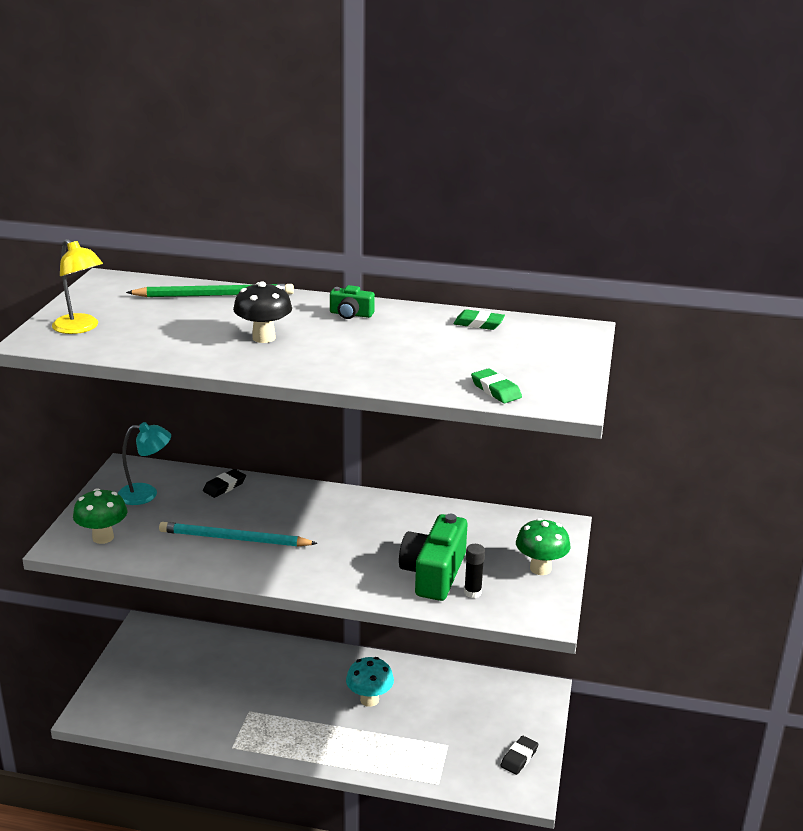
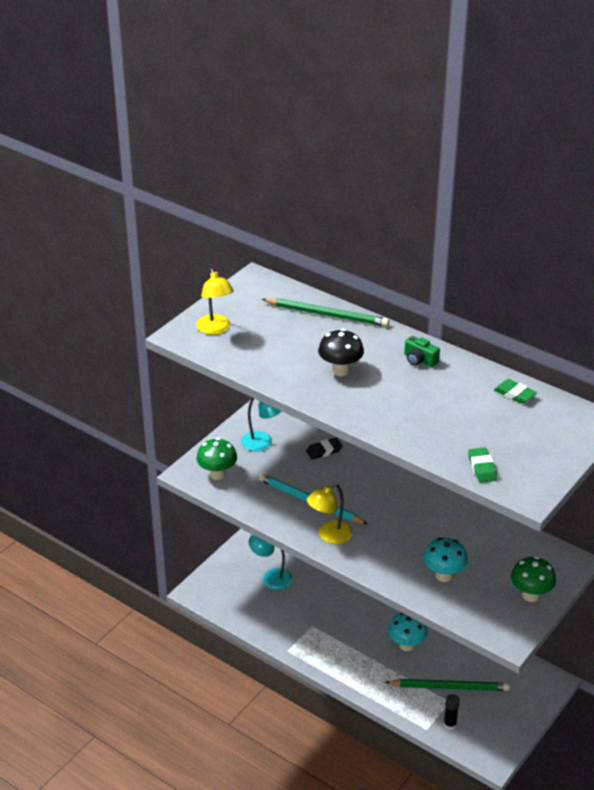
camera: 25 degrees right, 10 degrees up
(176, 673) = (271, 577): none -> turquoise lamp
(277, 567) = (329, 536): none -> yellow lamp
(433, 574) = (444, 575): green camera -> turquoise mushroom
(440, 729) = (449, 687): none -> green pencil
(472, 592) = (464, 600): black glue stick -> black glue stick (450, 724)
(519, 758) = (500, 730): black eraser -> none

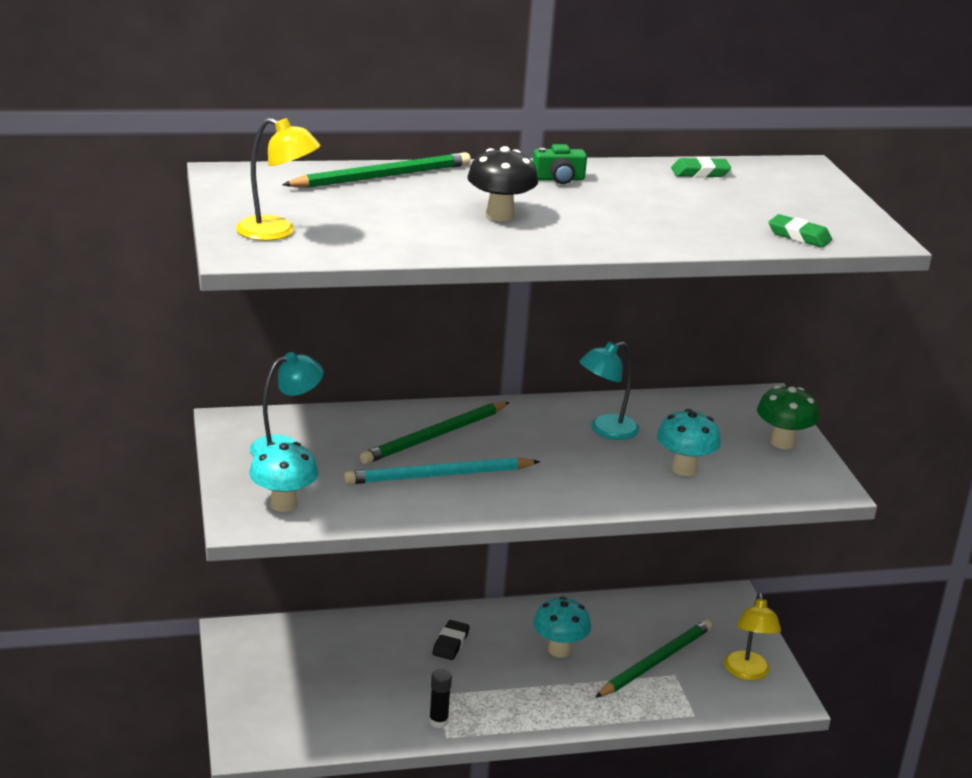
camera: 50 degrees left, 10 degrees down
(217, 474) = (283, 504): green mushroom -> turquoise mushroom
(271, 577) = (317, 675): turquoise lamp -> turquoise lamp (605, 430)
(324, 451) = (370, 422): black eraser -> black eraser (450, 643)
(329, 536) = (515, 496): yellow lamp -> yellow lamp (747, 673)
(342, 478) = (434, 436): none -> green pencil
(450, 724) = (707, 695): black glue stick -> black glue stick (438, 721)

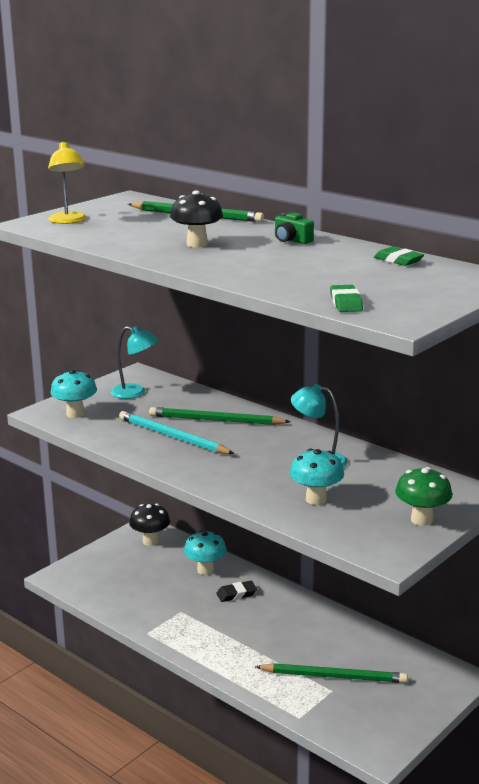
camera: 55 degrees right, 5 degrees down
(267, 644) = (150, 541): none -> black mushroom
(438, 721) = (157, 624): black glue stick -> none
(559, 650) = (288, 634): turquoise mushroom -> turquoise mushroom (205, 570)
(747, 673) = (382, 721): yellow lamp -> none

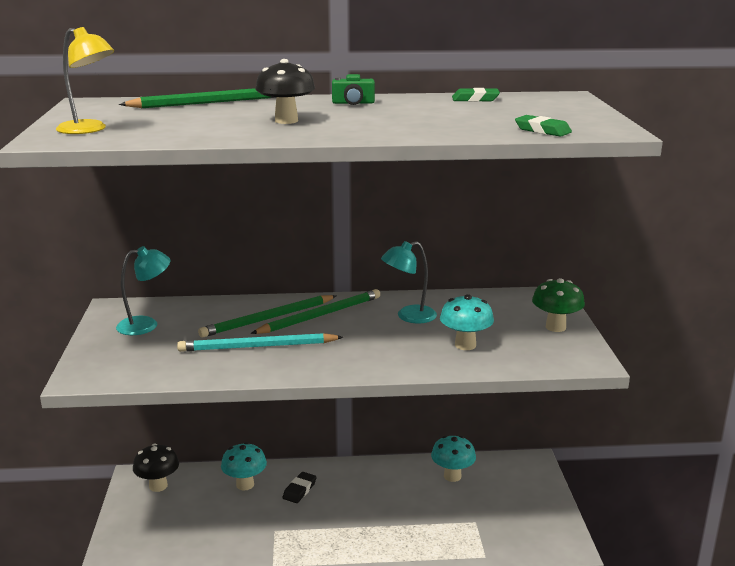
camera: 45 degrees left, 0 degrees up
(75, 414) = (120, 365): turquoise mushroom -> turquoise mushroom (452, 476)
(334, 676) = (461, 510): green pencil -> green pencil (320, 315)

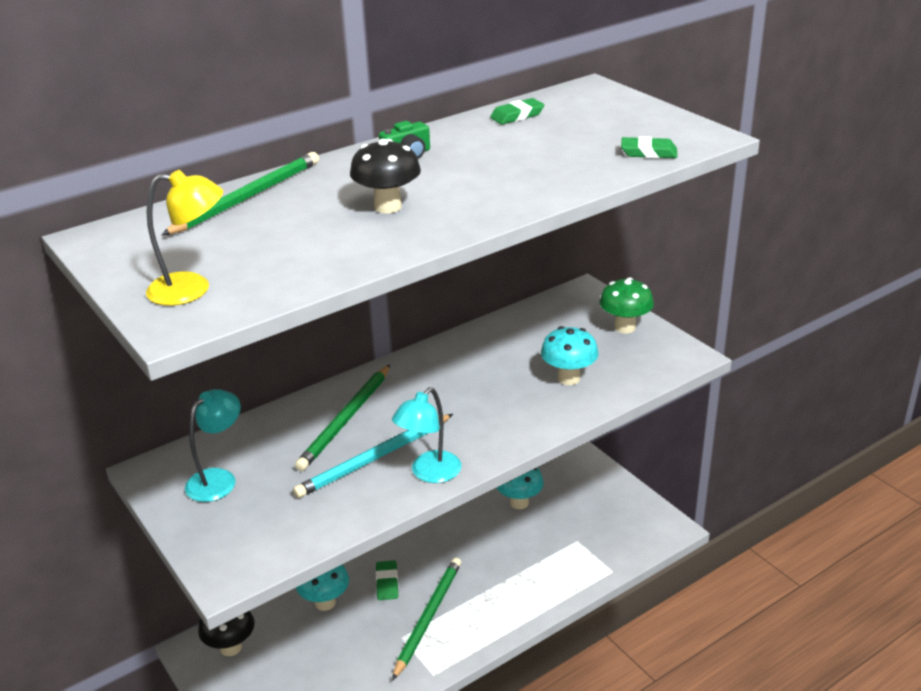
camera: 30 degrees left, 10 degrees up
(299, 490) = (387, 583): black eraser -> green eraser
(320, 315) = (395, 395): green pencil -> green pencil (428, 617)
(409, 316) = (483, 364): turquoise lamp -> turquoise lamp (429, 473)

